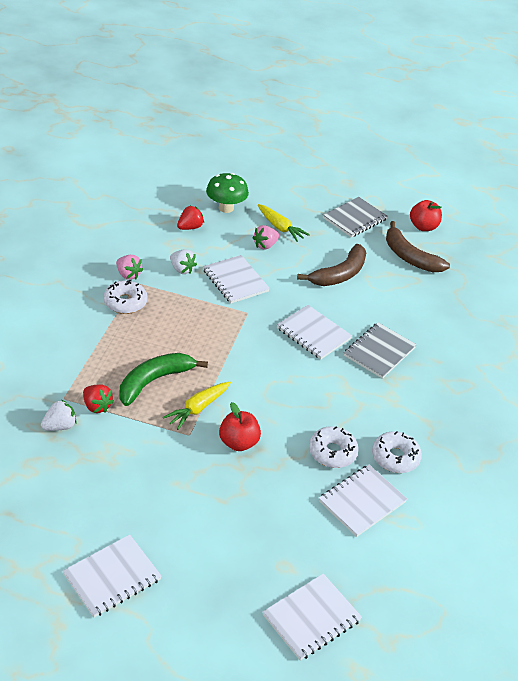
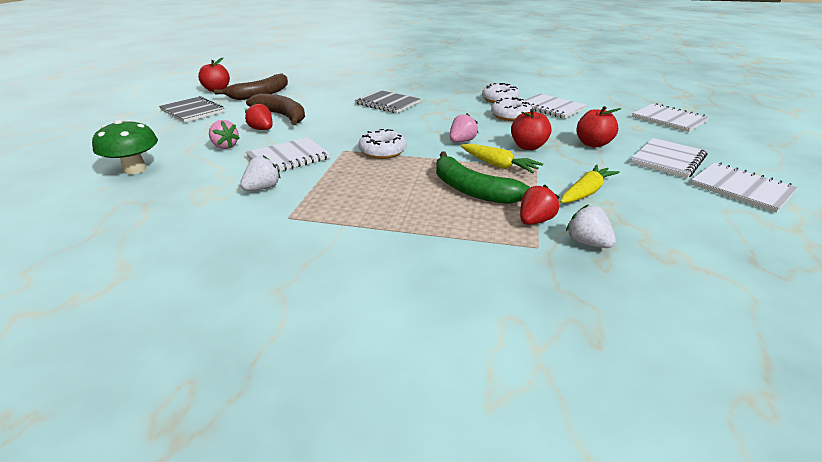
camera: 90 degrees left, 10 degrees down
(125, 302) = (332, 221): white donut -> white donut (382, 151)
(128, 275) = (269, 225): pink strawberry -> pink strawberry (462, 141)
(190, 227) = (168, 189): red strawberry -> red strawberry (262, 129)
(239, 500) = (593, 144): none -> red apple
(280, 228) = (194, 140): yellow carrot -> yellow carrot (586, 192)
(313, 334) = (370, 124): white notebook -> white notebook (668, 160)

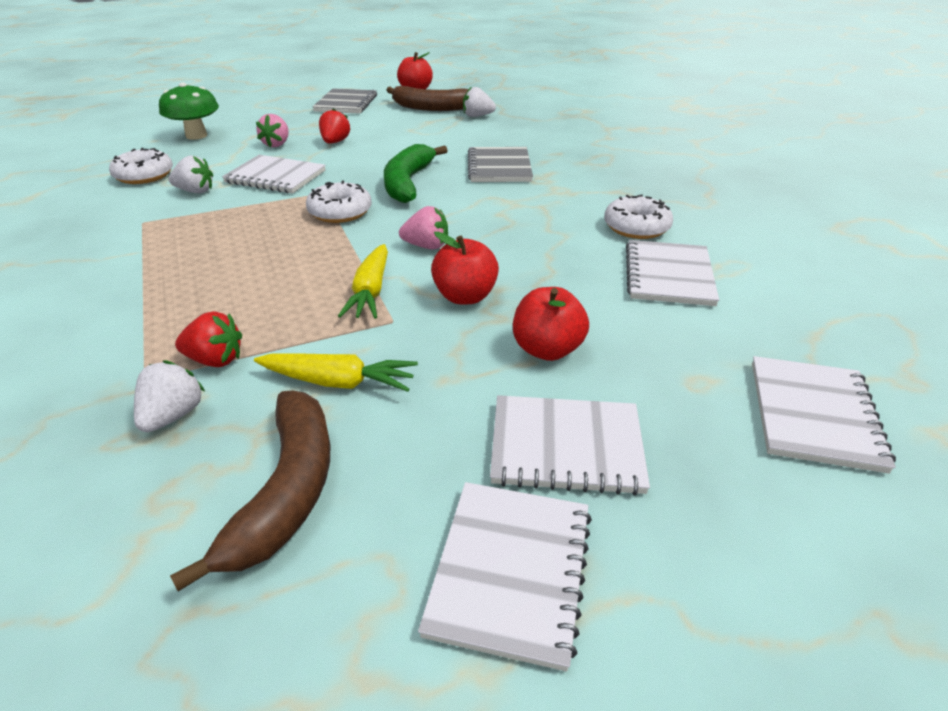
camera: 55 degrees right, 5 degrees up
(282, 116) = (383, 136): brown banana -> brown banana (287, 490)
(301, 89) = (477, 116): none -> white strawberry
(472, 190) = (276, 294): green banana -> green banana (408, 183)
(510, 116) = (575, 253): white donut -> white donut (144, 175)

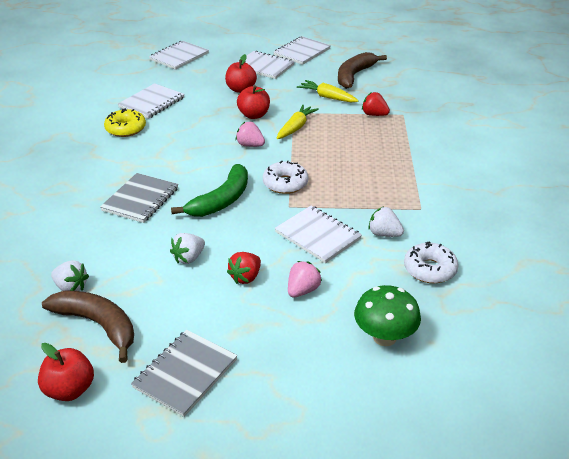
camera: 155 degrees left, 0 degrees up
(173, 415) = (390, 100): white strawberry -> white strawberry (189, 258)
(636, 227) = (126, 129): white donut -> yellow donut

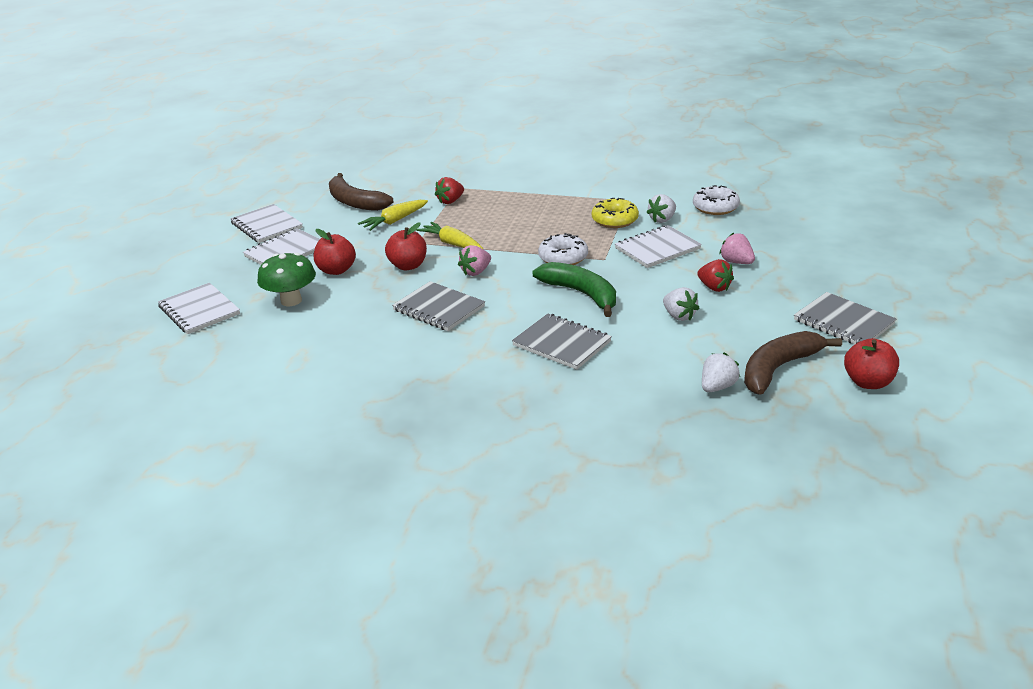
camera: 75 degrees left, 5 degrees down
(126, 129) = (387, 354): yellow donut -> yellow donut (615, 220)
(152, 103) = (326, 334): white notebook -> none
(190, 138) = (439, 308): none -> grey notebook
(384, 337) = (797, 234): green mushroom -> green mushroom (291, 301)

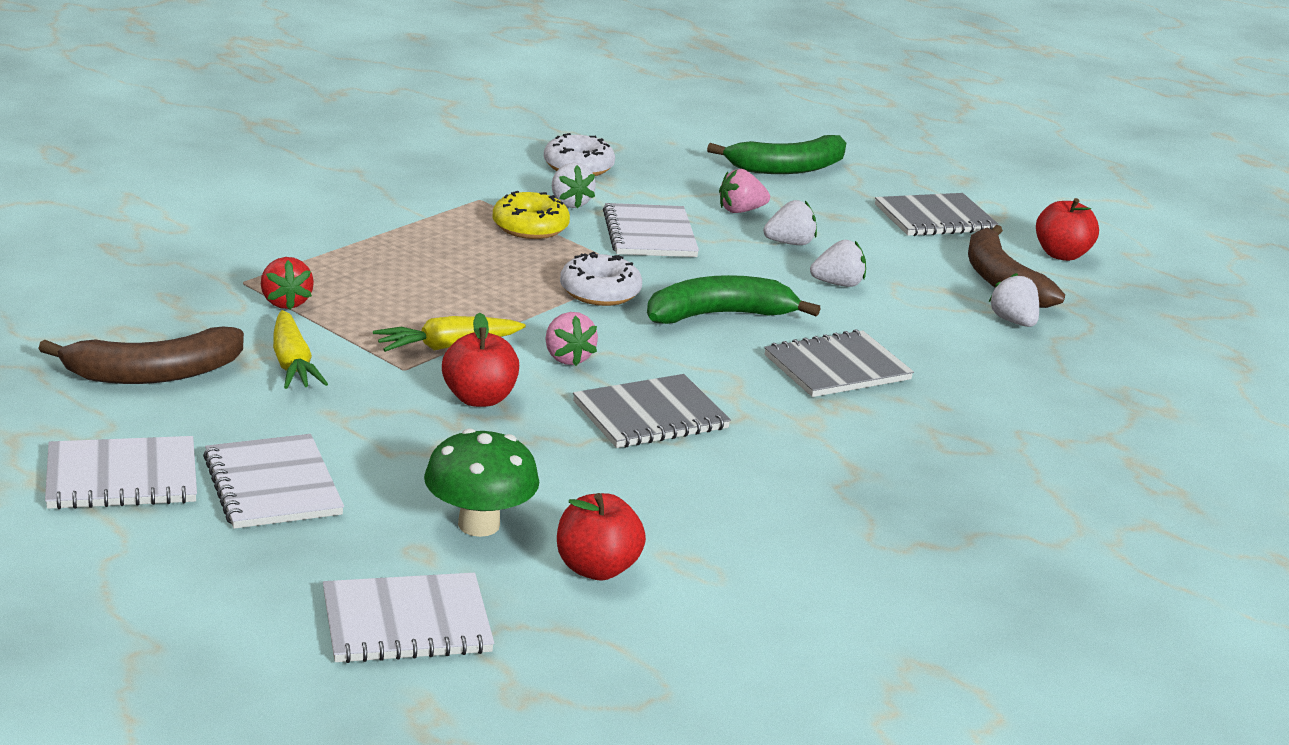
camera: 70 degrees left, 5 degrees down
(336, 270) = (415, 458): red apple -> red apple (596, 568)
(714, 287) = (789, 243): red strawberry -> white strawberry
(831, 258) = (787, 168): none -> green banana

